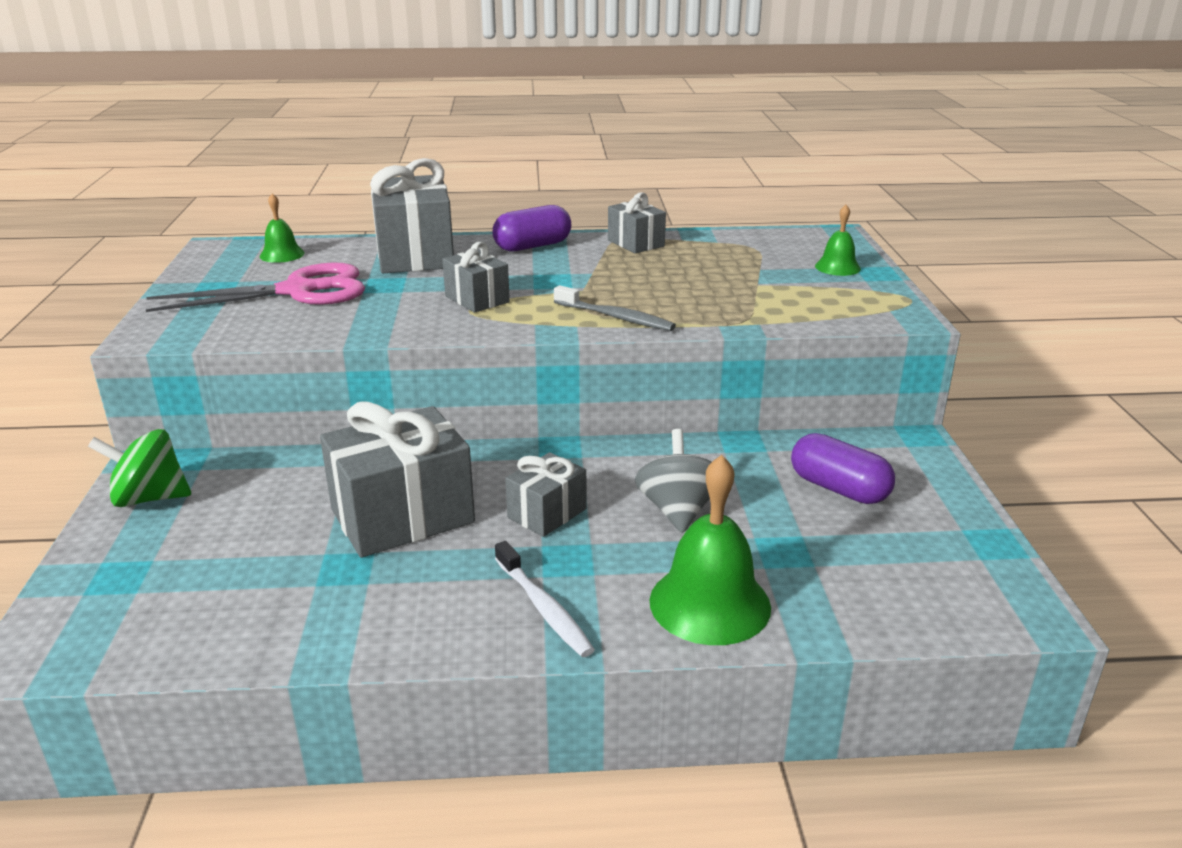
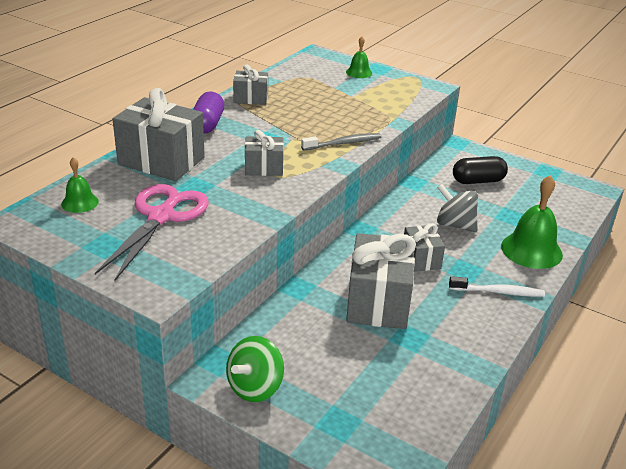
camera: 55 degrees left, 5 degrees up
(838, 488) = (478, 181): purple capsule -> black capsule

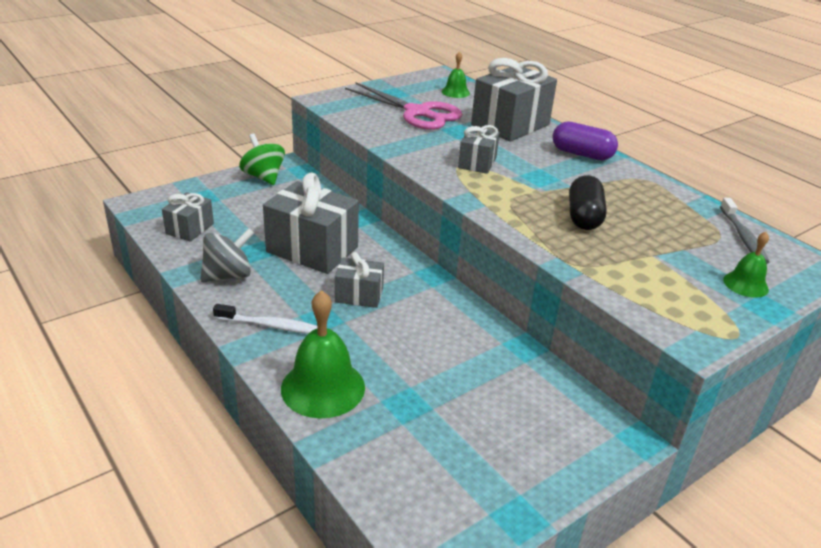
camera: 110 degrees right, 0 degrees up
(251, 98) = (647, 187): grey gift -> grey gift (190, 229)
(343, 143) = (515, 215): grey toothbrush -> grey toothbrush (743, 237)
(455, 225) = (410, 344): grey spinning top -> grey spinning top (228, 275)
(478, 181) = (510, 411): black capsule -> black capsule (583, 217)
(498, 292) = (270, 326): white toothbrush -> white toothbrush turned 105 degrees counterclockwise

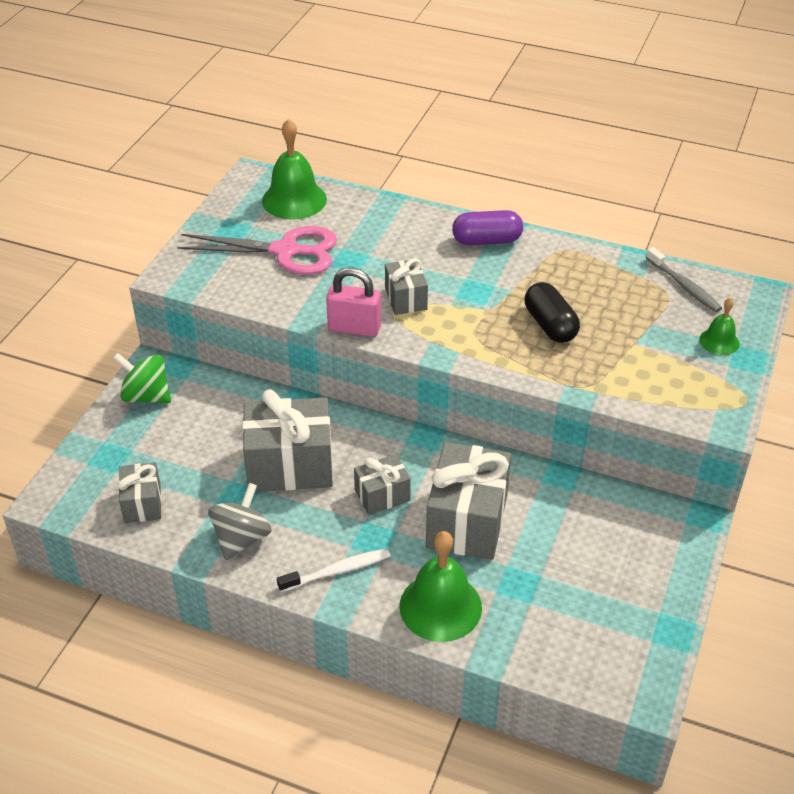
camera: 30 degrees left, 10 degrees up
(417, 164) = (354, 328): none -> pink padlock
(455, 92) = (294, 200): green bell -> green bell, size x1.86
(510, 125) = (390, 228): grey gift -> grey gift (467, 521)

